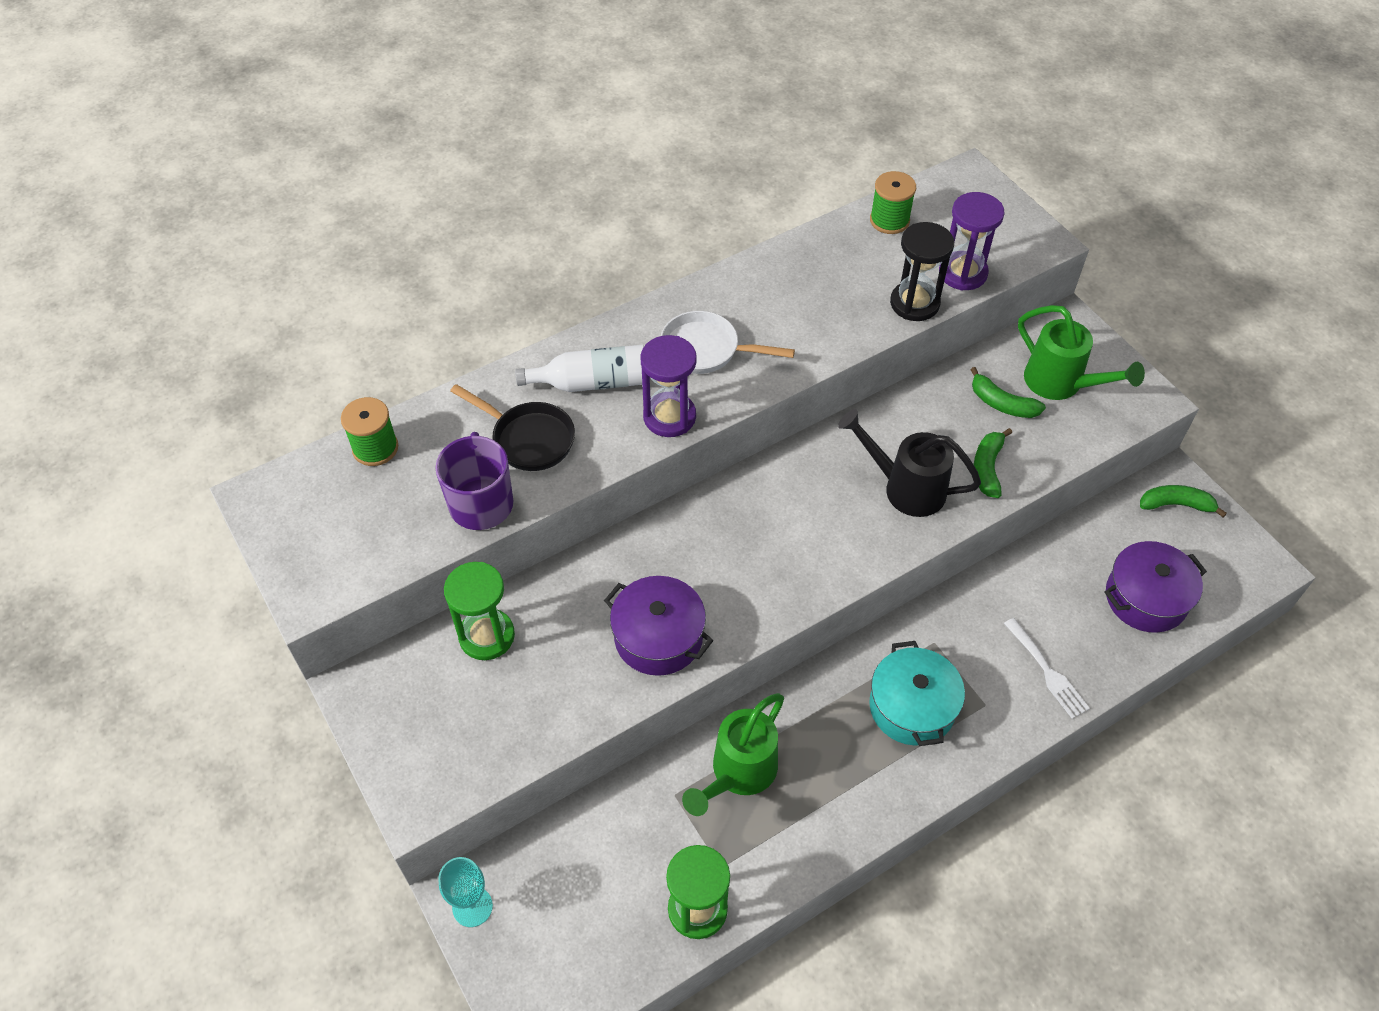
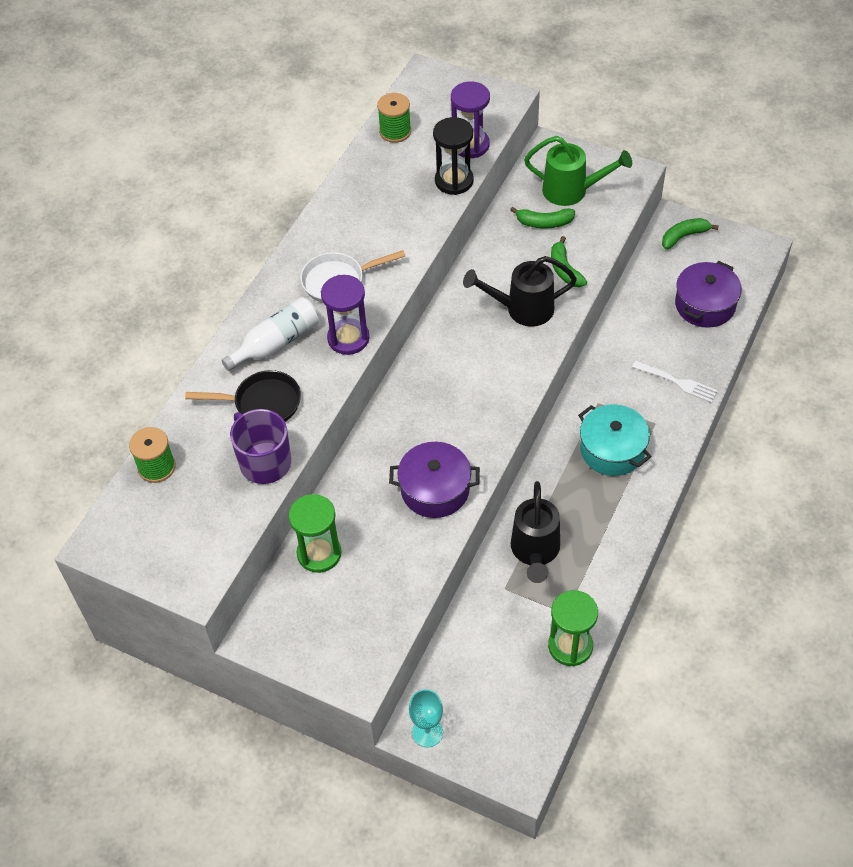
camera: 30 degrees left, 0 degrees up
(739, 773) = (535, 551): green watering can -> black watering can

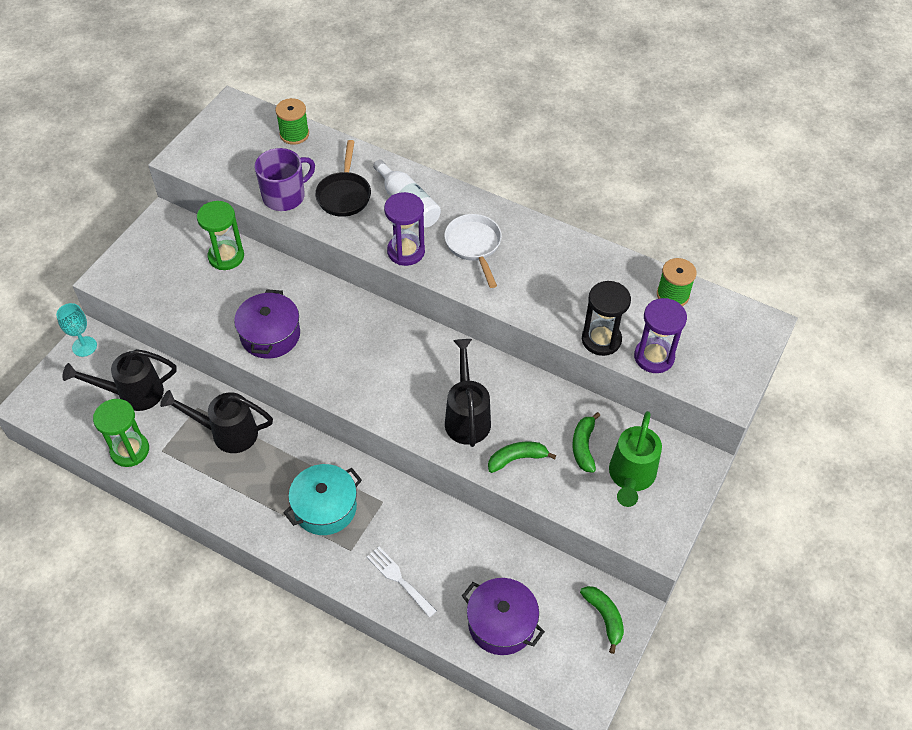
camera: 90 degrees right, 0 degrees up
(492, 659) = (134, 393): none -> black watering can
(678, 382) = (399, 579): white fork -> white fork turned 105 degrees clockwise

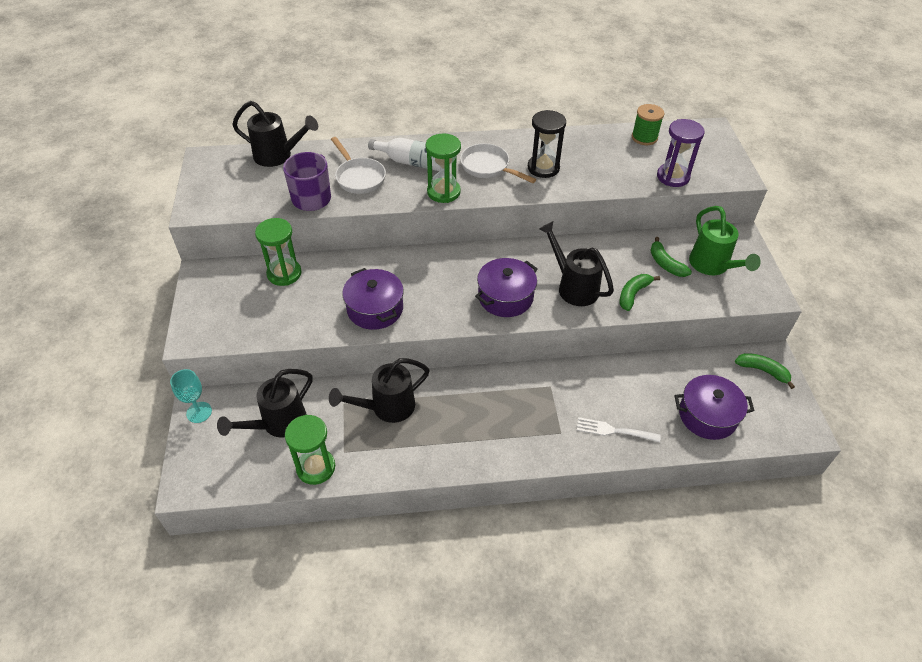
camera: 35 degrees left, 5 degrees down
(294, 134) = (278, 156): green spool -> black watering can
(325, 507) = (513, 415): turquoise pot -> none
(344, 195) = (359, 177): black pan -> white pan
(393, 390) = (505, 297): none -> purple pot
(406, 251) = (443, 192): purple hourglass -> green hourglass
(601, 339) = (631, 183): black hourglass -> black hourglass (543, 168)

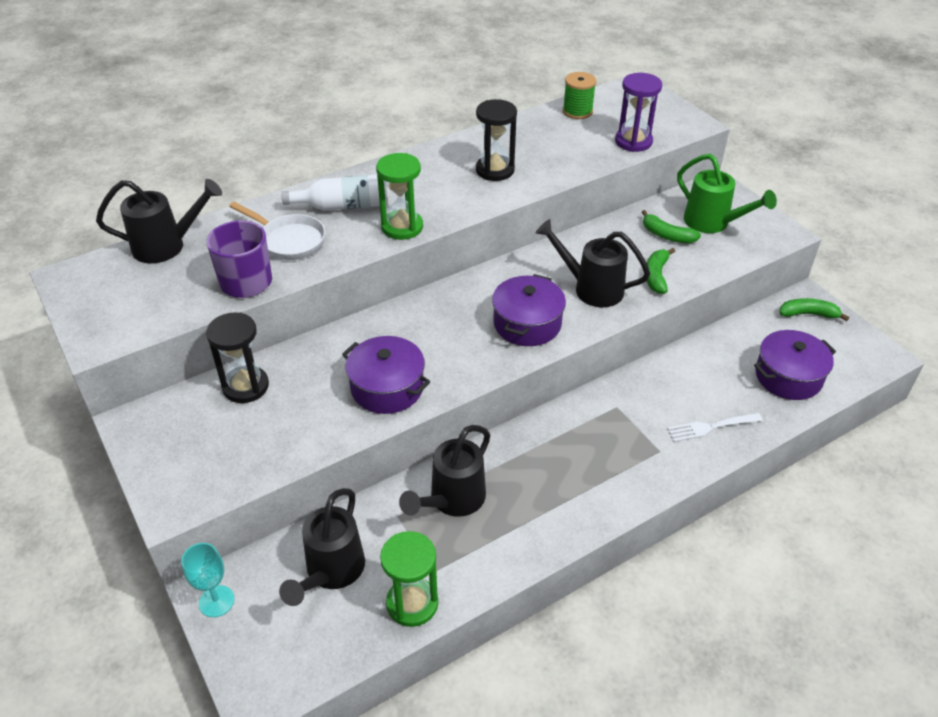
camera: 25 degrees left, 5 degrees down
(284, 273) = (245, 386): green hourglass -> black hourglass
(488, 167) = (434, 186): white pan -> none

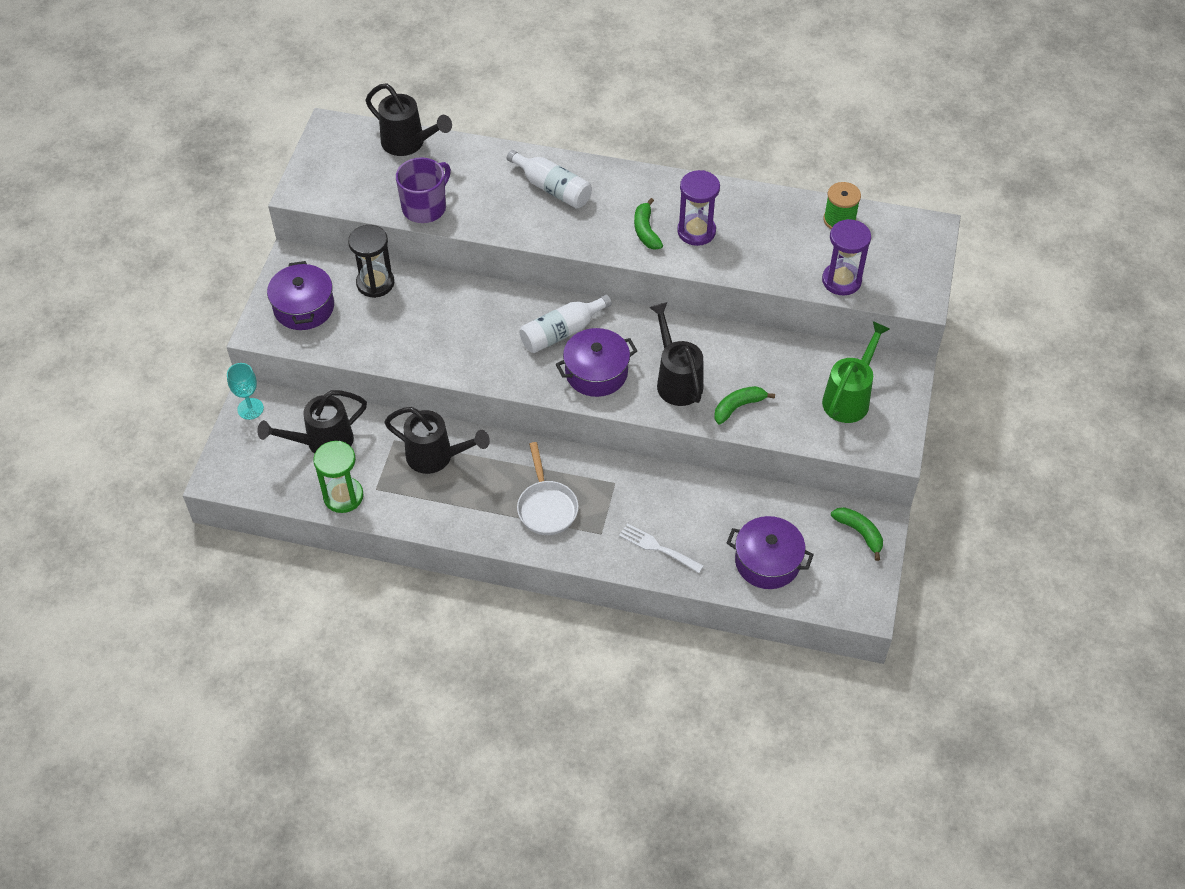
camera: 45 degrees right, 10 degrees up
(289, 240) = (485, 193): white pan -> white pan (546, 507)
(387, 387) = (453, 349): purple pot -> purple pot (304, 307)
(402, 227) = (569, 235): green hourglass -> none
(452, 500) = (436, 456): black watering can -> black watering can turned 150 degrees counterclockwise
(461, 315) = (562, 332): none -> white bottle
(495, 170) = (696, 231): black hourglass -> purple hourglass
(667, 235) = (796, 381): green banana -> green banana (646, 231)
(712, 223) = (849, 398): green watering can -> green watering can turned 150 degrees counterclockwise

